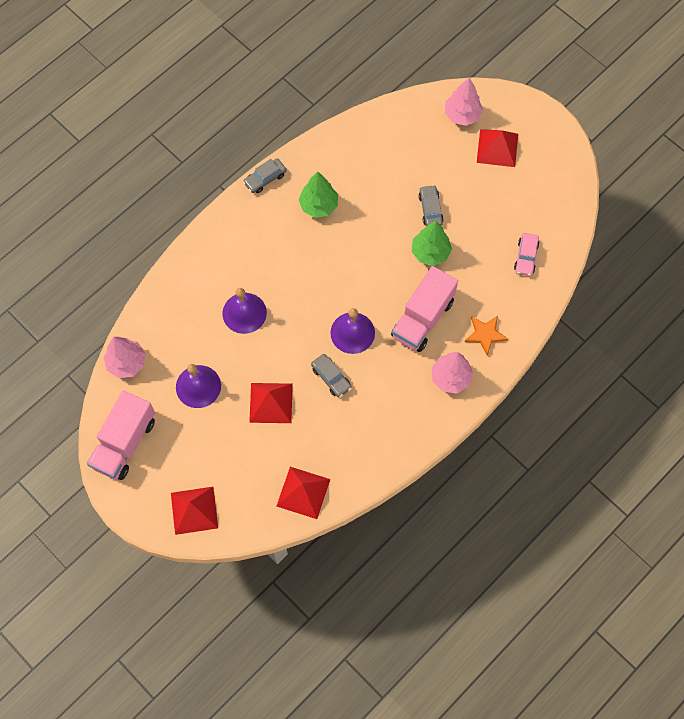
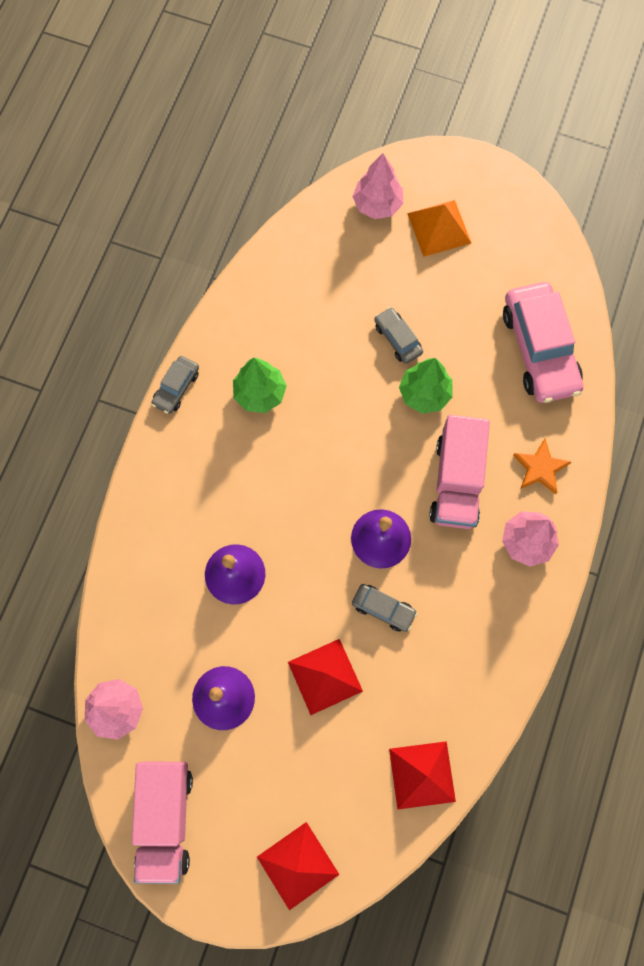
camera: 25 degrees left, 5 degrees up
(497, 148) = (439, 228): red pyramid -> orange pyramid
(526, 257) = (539, 349): pink car -> pink car, size x2.07

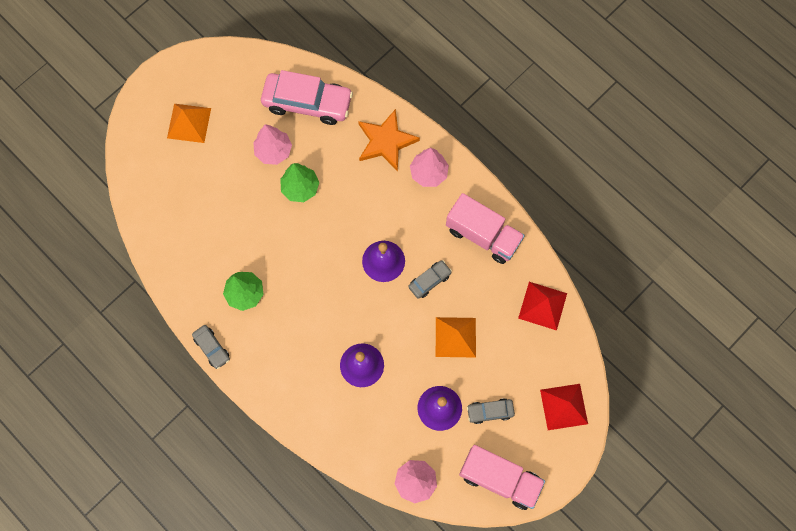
camera: 65 degrees left, 0 degrees up
(325, 676) = (455, 337): red pyramid -> orange pyramid
(377, 204) = (149, 154): pink tree -> pink tree (273, 151)
(397, 339) = (253, 187): grey car -> grey car (490, 411)
(456, 481) = (369, 196): pink truck -> pink truck (483, 235)
(540, 468) = (386, 141): orange star -> orange star, size x1.58

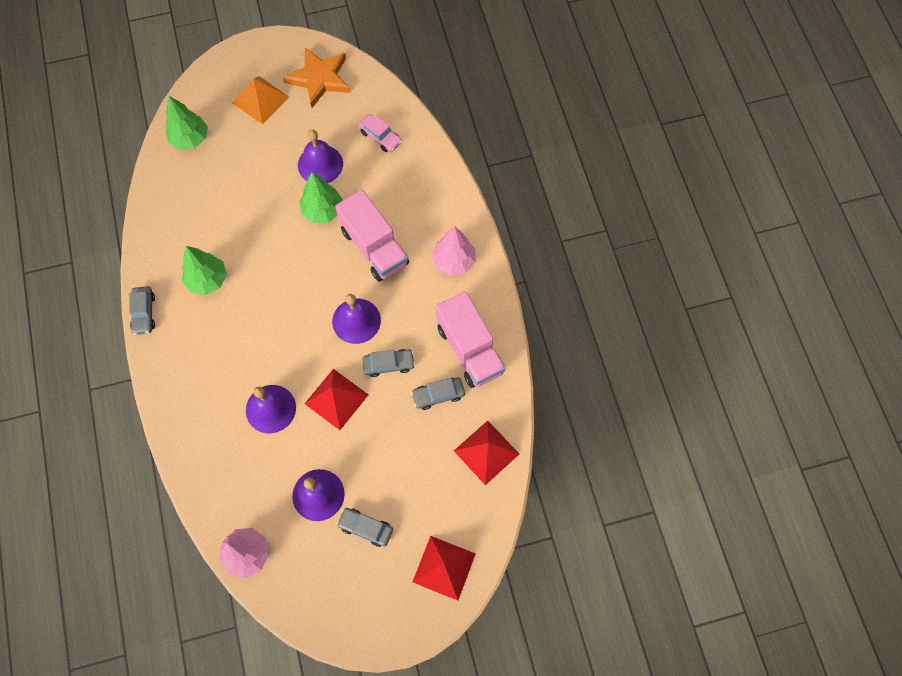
camera: 30 degrees right, 5 degrees down
(152, 187) = (190, 139): none -> green tree
(273, 151) = (320, 164): pink tree -> purple bell
(307, 103) = (380, 137): pink car -> pink car, size x0.48
(386, 141) = (431, 210): orange star -> orange star (319, 78)
(407, 329) = (336, 399): none -> red pyramid
(455, 337) = (379, 433): orange pyramid -> none
(481, 283) = (438, 395): none -> grey car
(499, 478) = (332, 602): pink truck -> pink truck (374, 247)

